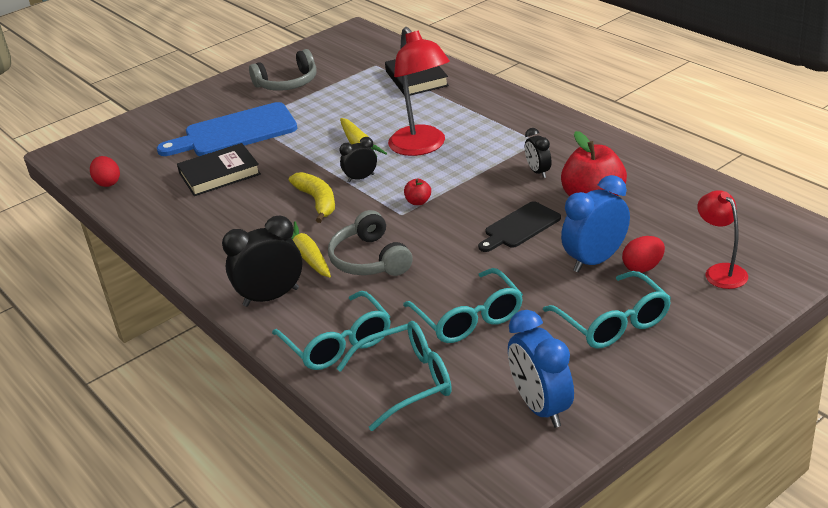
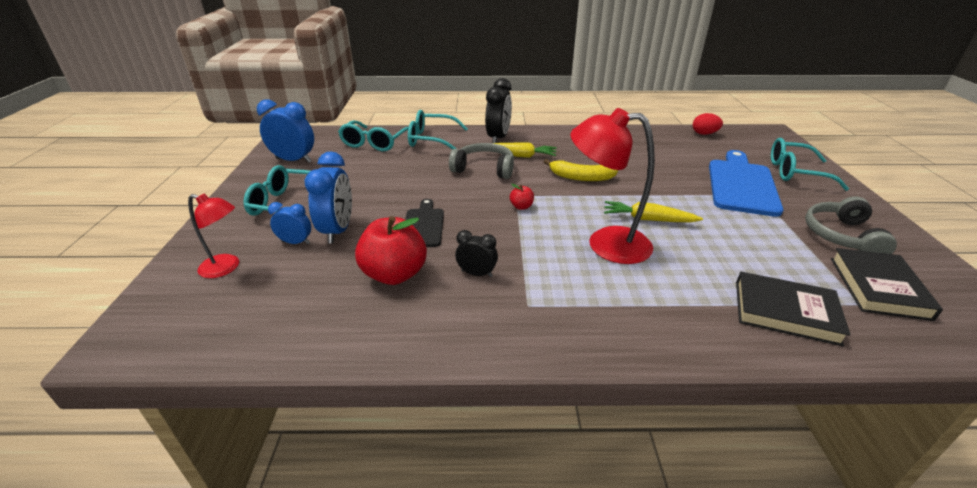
camera: 125 degrees right, 0 degrees up
(219, 174) = (671, 162): black book -> black book (878, 287)
(361, 178) = (590, 201): black clock -> none
(469, 318) = (380, 171): turquoise glasses -> turquoise glasses (795, 172)
(643, 267) = (296, 242): red egg -> blue clock

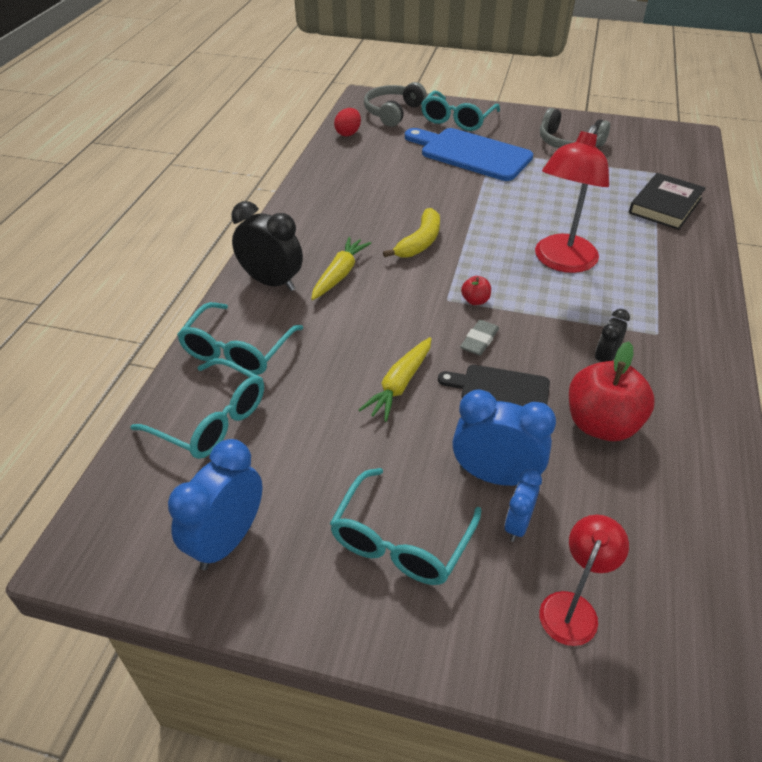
camera: 75 degrees left, 10 degrees up
(474, 213) = (479, 341): none -> grey eraser
(484, 169) = (365, 312): grey headphones -> grey headphones (393, 112)
(647, 219) = (522, 225): yellow carrot -> yellow carrot (400, 385)
(878, 287) = (637, 157): black book -> none

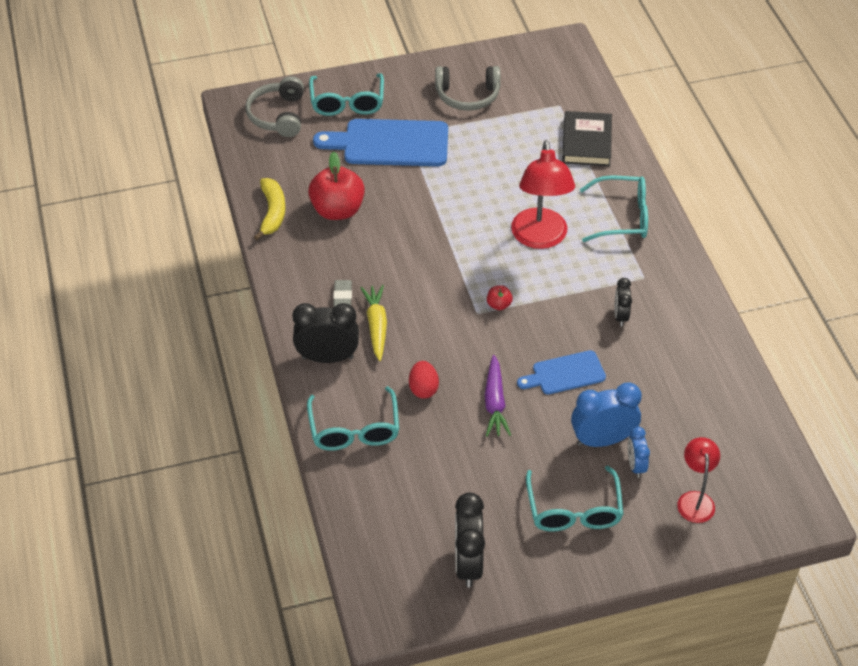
camera: 30 degrees left, 5 degrees up
(211, 420) = (385, 492): turquoise glasses -> turquoise glasses (622, 217)
(227, 540) = (468, 563): blue clock -> black clock
(348, 133) = (257, 161): red egg -> red egg (423, 389)
(400, 385) = (495, 402): yellow carrot -> purple carrot
(420, 242) = (416, 265): yellow banana -> yellow banana (272, 212)
(479, 341) = (525, 340): grey eraser -> grey eraser (342, 297)
(500, 389) = (565, 374): black cutting board -> blue cutting board
(601, 424) = (646, 371): red apple -> red apple (337, 210)

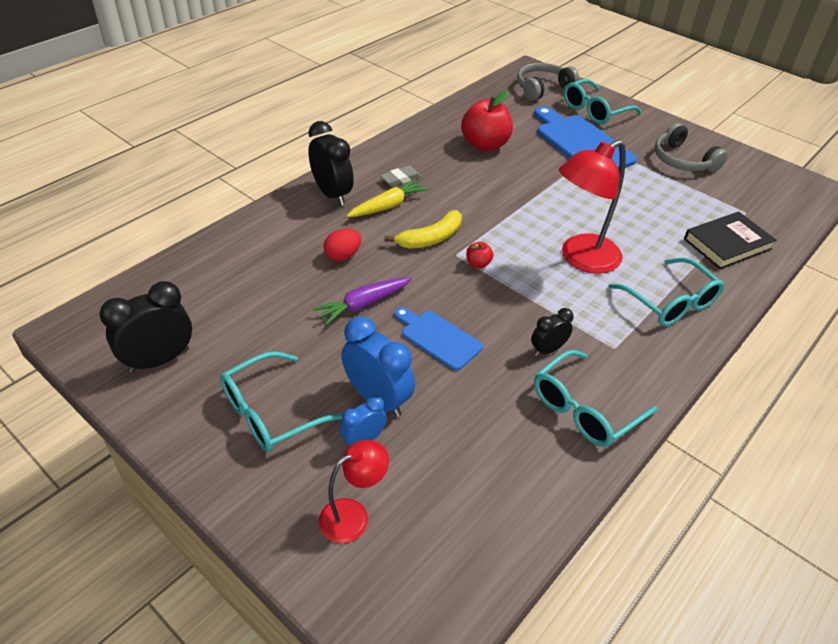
camera: 55 degrees right, 5 degrees down
(272, 212) = (449, 119): yellow banana -> yellow banana (430, 238)
(354, 430) = (268, 235): turquoise glasses -> turquoise glasses (584, 409)

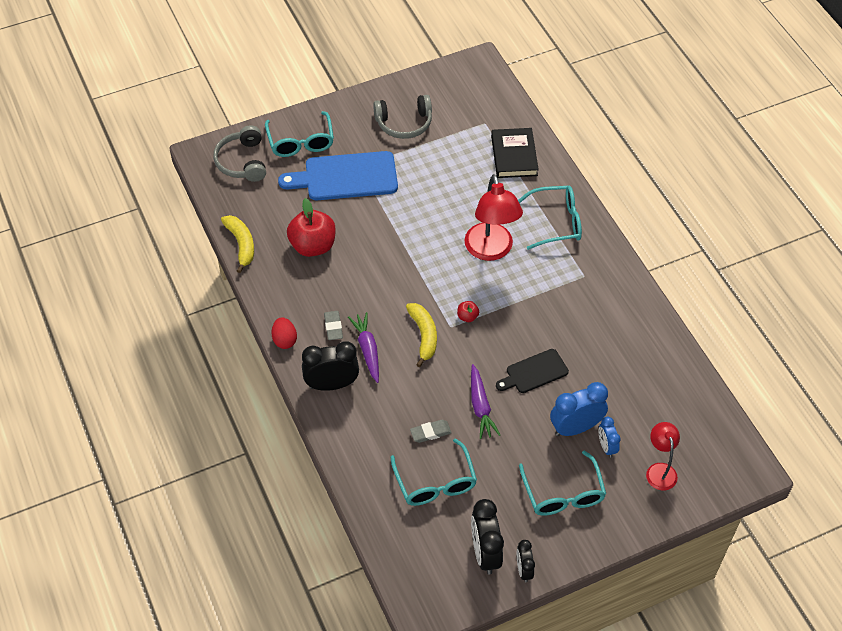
camera: 65 degrees left, 10 degrees up
(308, 274) = (430, 432): none -> grey eraser
(343, 256) = (418, 402): red egg -> red egg (284, 340)
(387, 206) = (367, 350): yellow carrot -> purple carrot
(438, 338) = (534, 372): blue cutting board -> black cutting board
(454, 109) = (241, 244): none -> yellow banana
(547, 350) = (571, 314): black clock -> black clock (523, 570)
(584, 409) = (627, 318): turquoise glasses -> turquoise glasses (435, 483)

